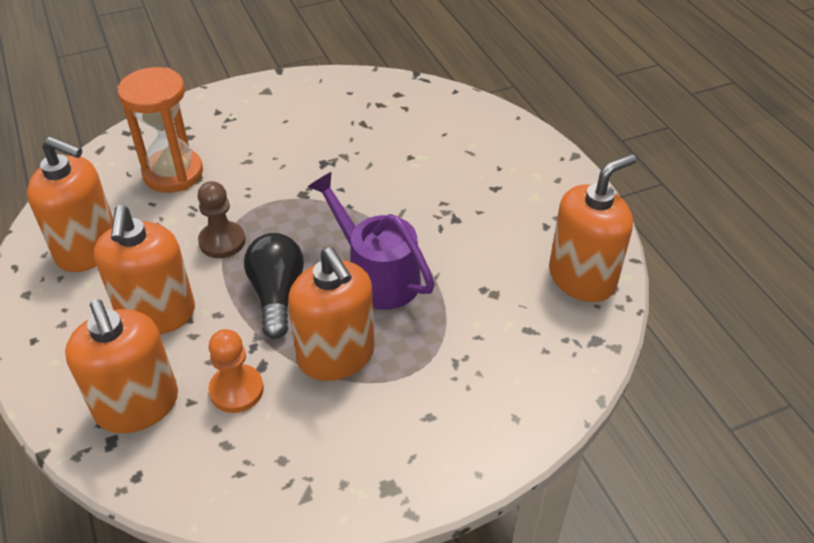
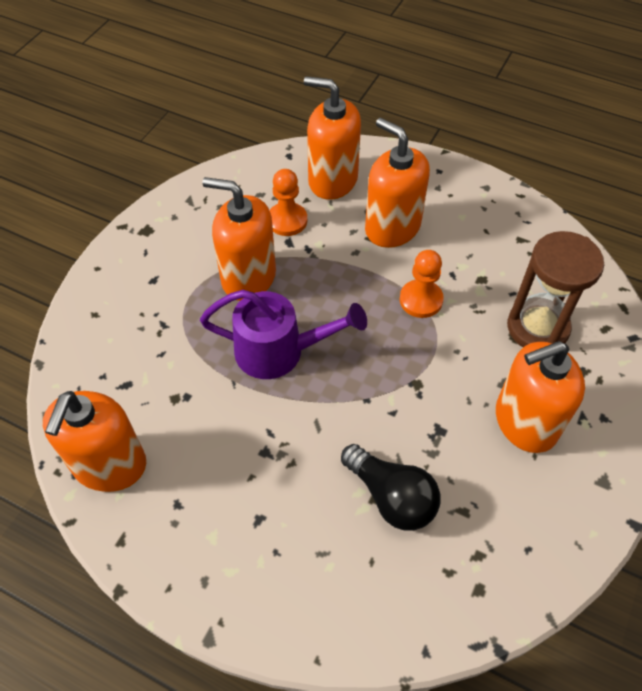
camera: 140 degrees right, 10 degrees up
(88, 249) = (498, 234): orange soap dispenser -> orange soap dispenser (525, 422)
(173, 173) = (537, 327): orange hourglass -> brown hourglass
(222, 241) = (421, 300): brown pawn -> orange pawn
(277, 294) = (333, 289): black light bulb -> black light bulb (391, 497)

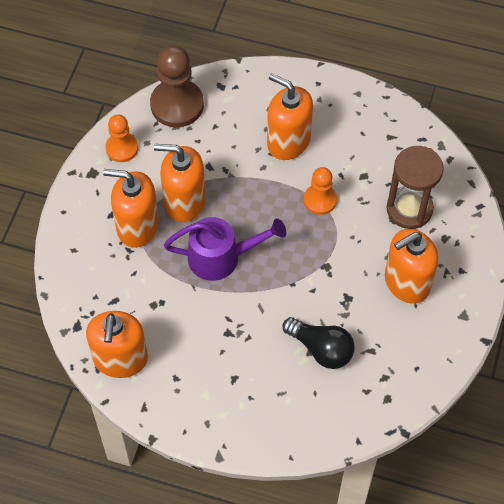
camera: 10 degrees left, 5 degrees up
(267, 172) = (177, 105): none -> brown pawn
(287, 220) = (204, 147): orange pawn -> orange pawn (122, 148)
(332, 180) = (233, 105): orange soap dispenser -> orange soap dispenser (137, 226)

